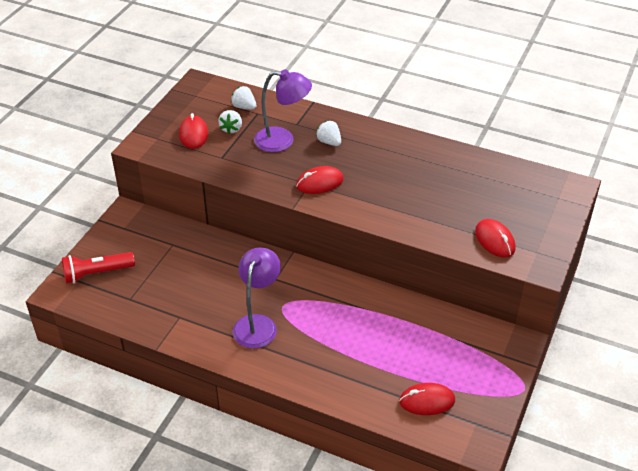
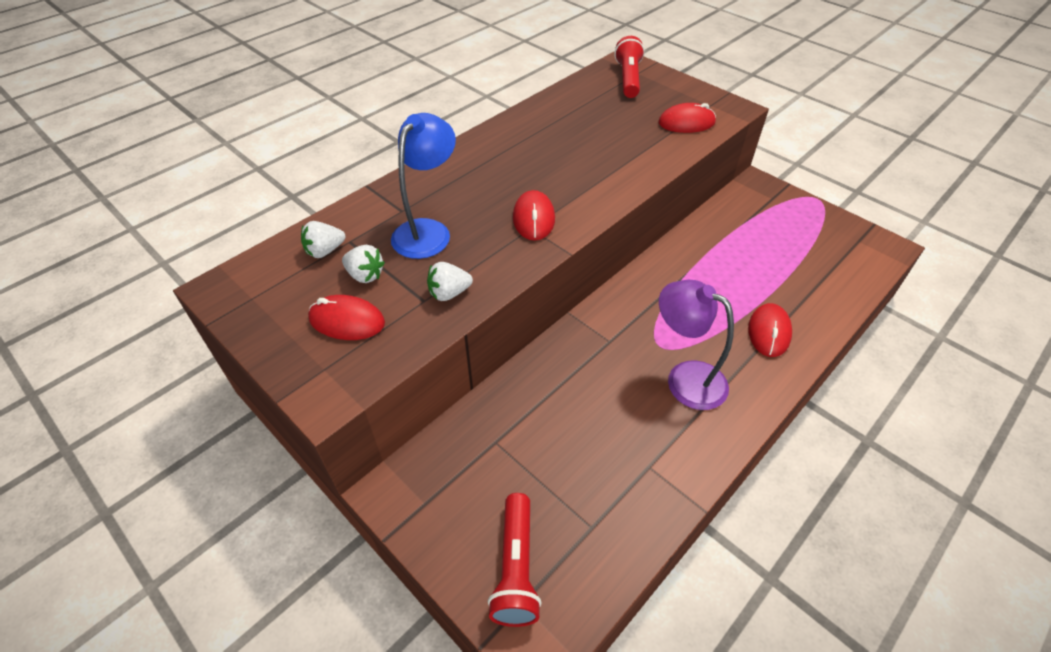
camera: 70 degrees left, 5 degrees up
(282, 140) = (427, 231): purple lamp -> blue lamp
(329, 142) = (458, 192): white strawberry -> white strawberry (449, 293)
(427, 401) = (828, 265): red mouse -> red mouse (769, 332)
(543, 194) = (628, 79): none -> red flashlight

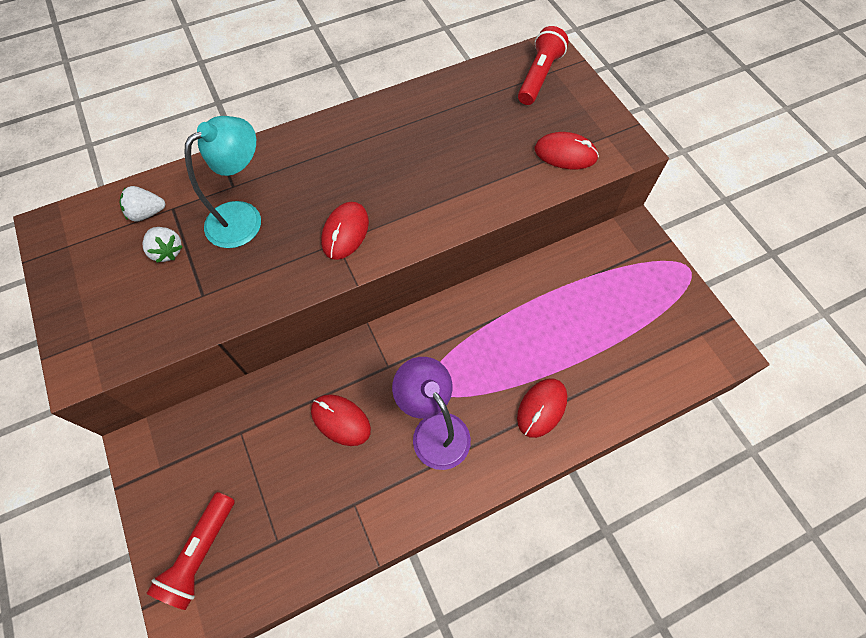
camera: 20 degrees right, 15 degrees up
(347, 321) = (130, 296): red mouse -> red mouse (340, 420)
(427, 231) = (244, 217): blue lamp -> turquoise lamp
(449, 293) = (227, 294): white strawberry -> none

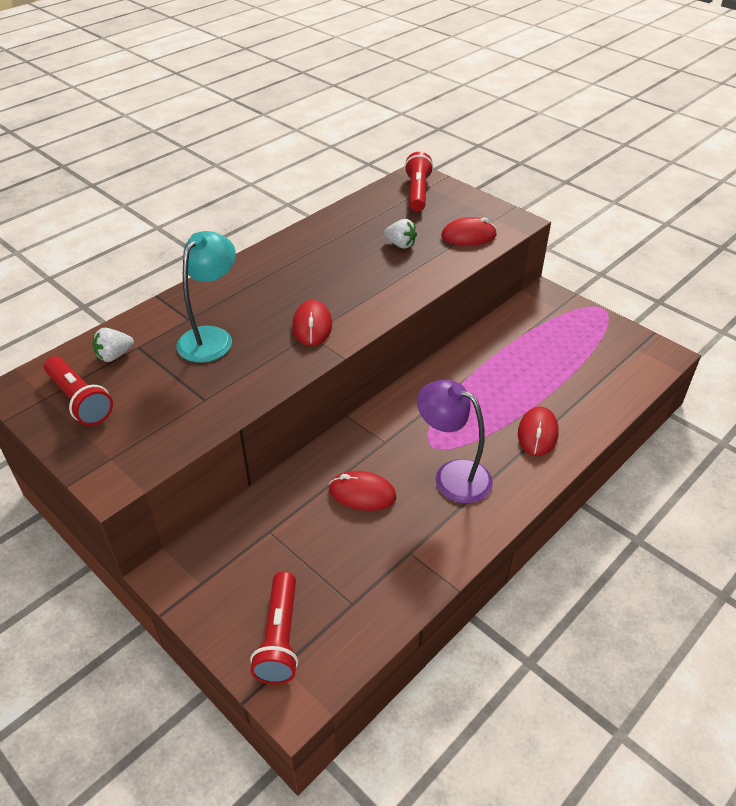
camera: 20 degrees left, 20 degrees down
(94, 259) = (79, 400): none -> red flashlight
(167, 251) = (151, 377): white strawberry -> white strawberry (400, 244)

